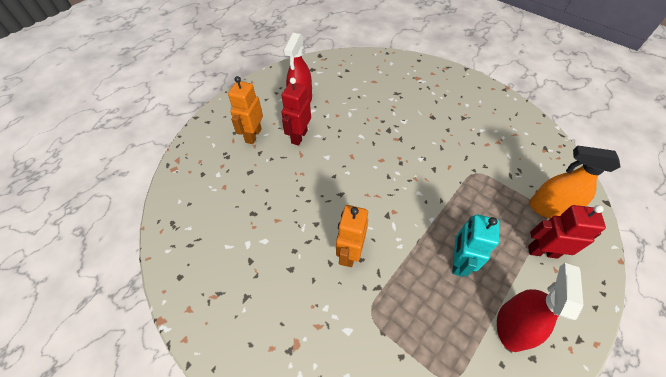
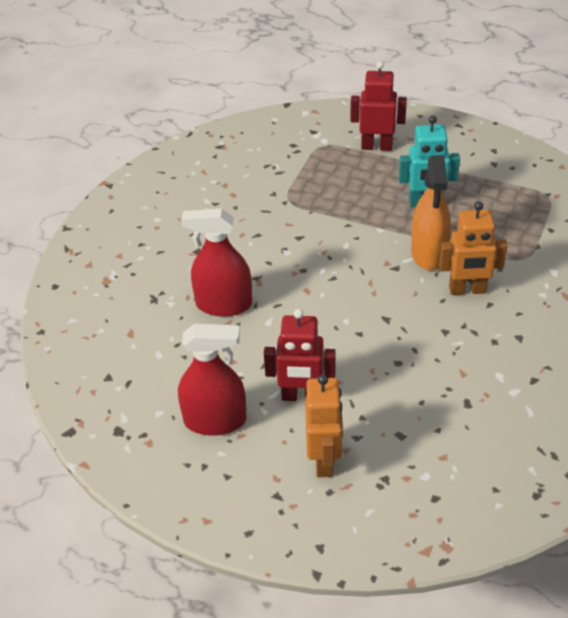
camera: 105 degrees left, 10 degrees down
(253, 135) = (324, 460): orange robot -> orange robot turned 90 degrees counterclockwise
(512, 326) = (472, 163): red spray bottle -> red spray bottle (224, 304)
(542, 251) = (376, 146): red robot -> red robot turned 105 degrees clockwise
(549, 209) = (316, 142): orange spray bottle -> orange spray bottle (428, 253)

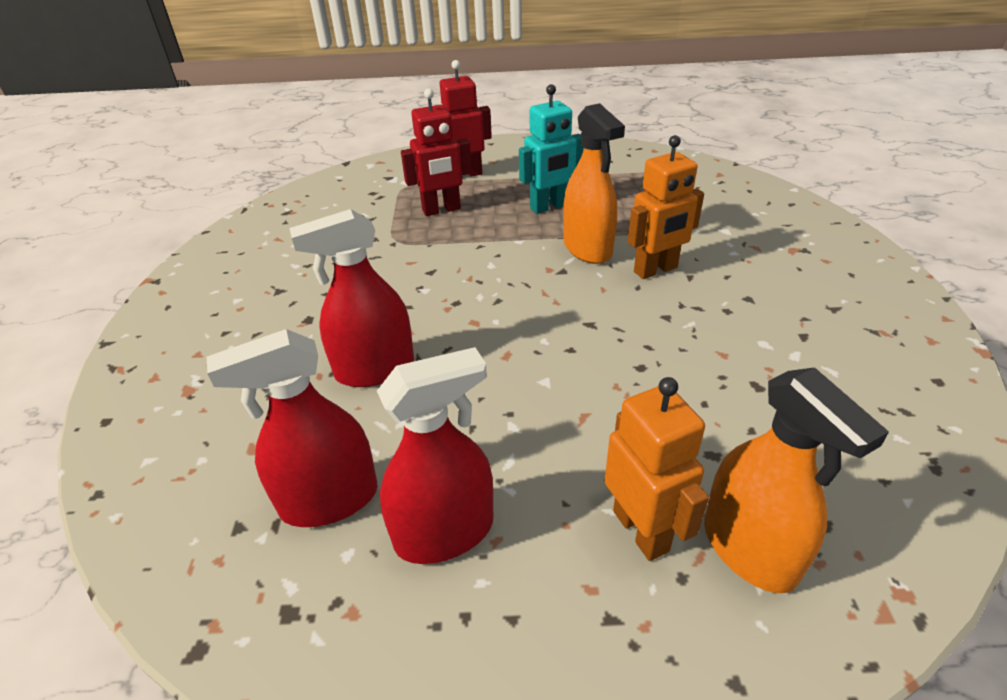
camera: 25 degrees left, 5 degrees down
(161, 380) = (329, 500): none -> red spray bottle
(301, 396) = (549, 450): red robot -> red robot (441, 210)
(378, 493) = (749, 549): none -> orange spray bottle

